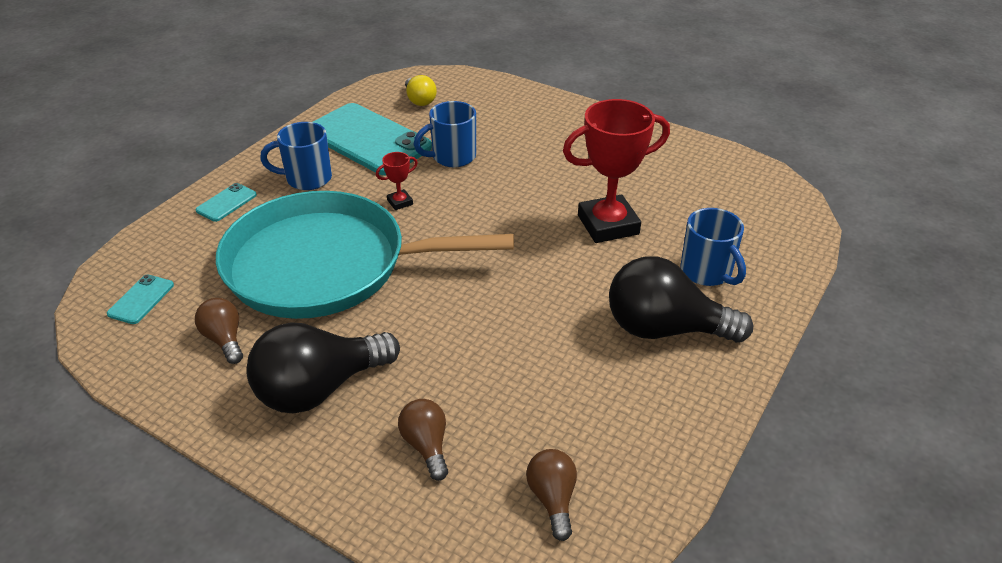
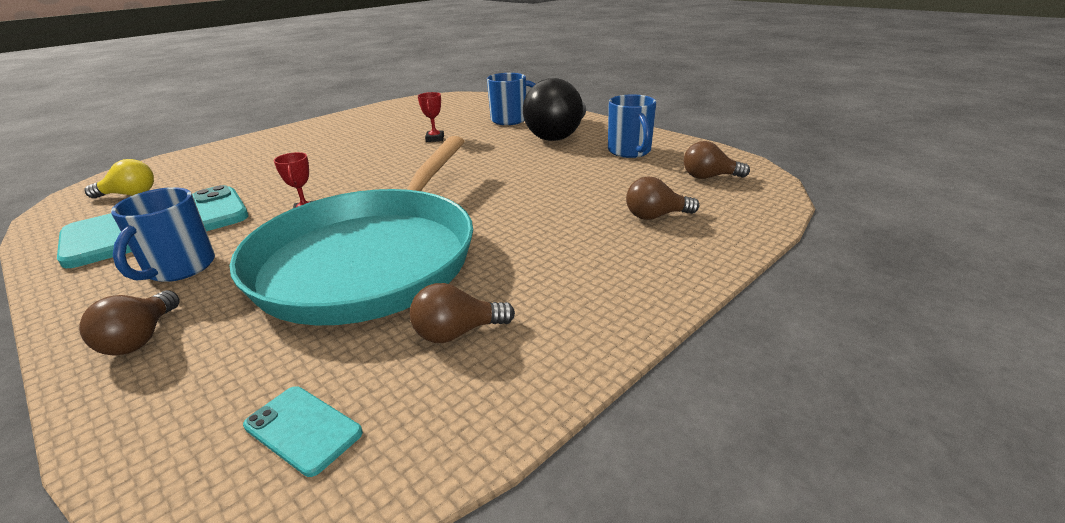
camera: 75 degrees left, 10 degrees down
(226, 203) = (141, 338): turquoise phone -> brown light bulb
(319, 388) = (571, 265): black light bulb -> none
(452, 157) = (264, 185): blue mug -> blue mug (630, 151)
(608, 225) = (435, 139): red trophy -> red trophy, size x0.43

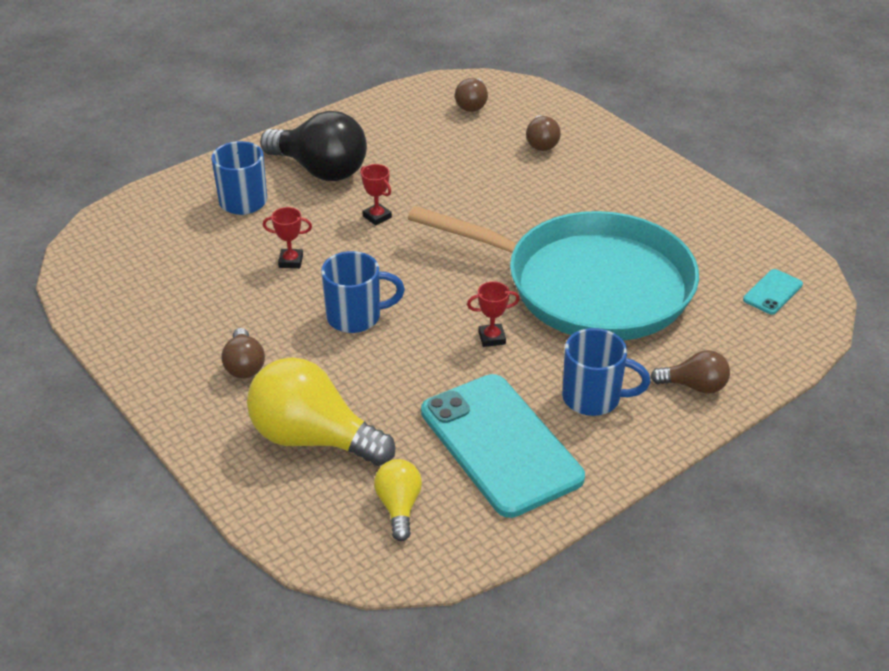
camera: 85 degrees left, 10 degrees up
(230, 164) = (313, 438): none -> yellow light bulb
(457, 333) = (689, 240): brown light bulb -> brown light bulb (244, 365)
(495, 157) = (377, 217): none -> red trophy
(630, 151) = (394, 133): blue mug -> blue mug (356, 317)

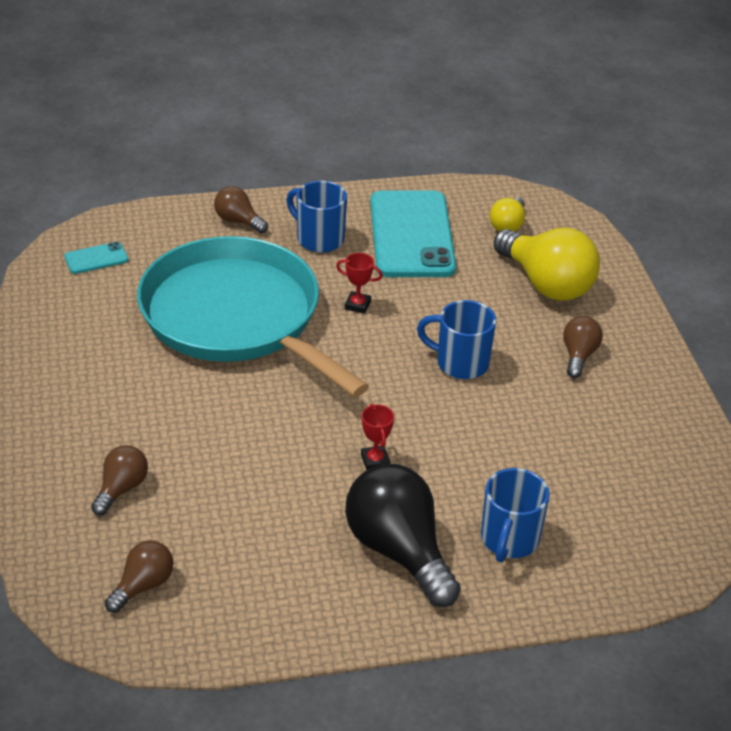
camera: 155 degrees left, 0 degrees up
(291, 261) = (492, 441): red trophy -> none

